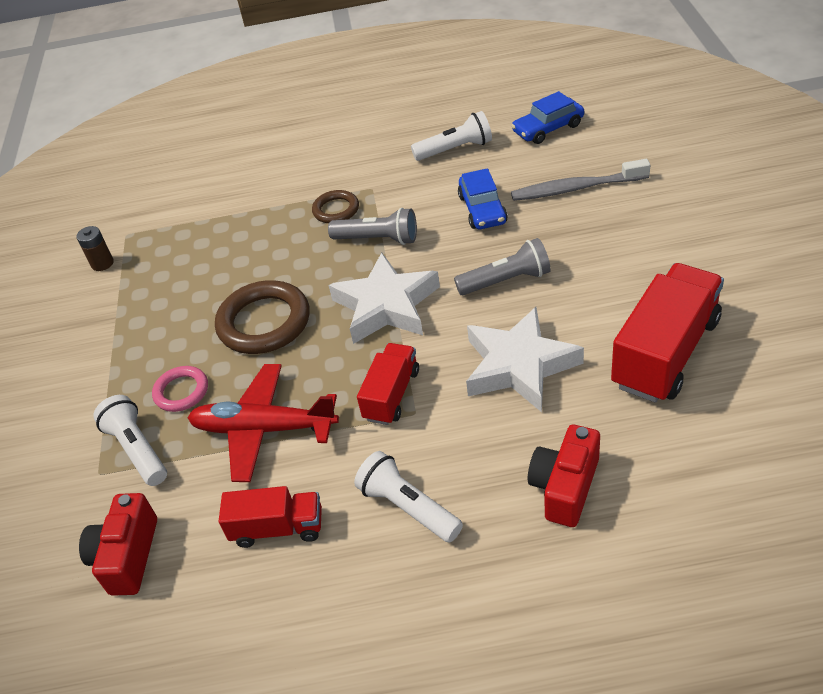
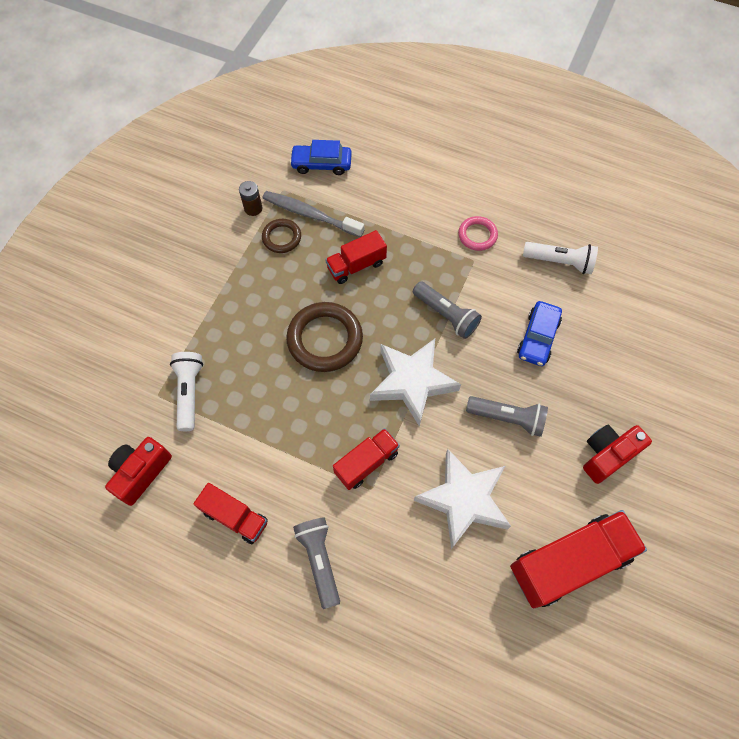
camera: 25 degrees right, 20 degrees up
(181, 391) = (240, 363): pink ring -> pink ring (477, 235)
(253, 250) = (356, 265): none -> red truck
(263, 429) = (271, 432): red plane -> none
(336, 210) = (435, 265): brown ring -> brown ring (281, 238)
(408, 507) = (320, 560): white flashlight -> grey flashlight
(548, 128) = (644, 288): blue car -> blue car (321, 164)
(565, 487) = (424, 619): red camera -> red camera (607, 455)
(576, 188) = (620, 365): grey toothbrush -> grey toothbrush (310, 214)

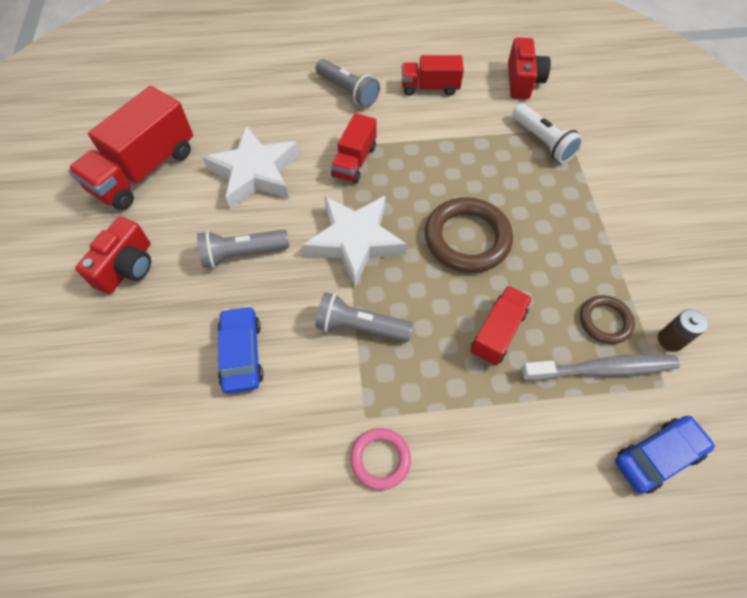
camera: 150 degrees right, 5 degrees down
(559, 262) = (250, 478): white flashlight -> none

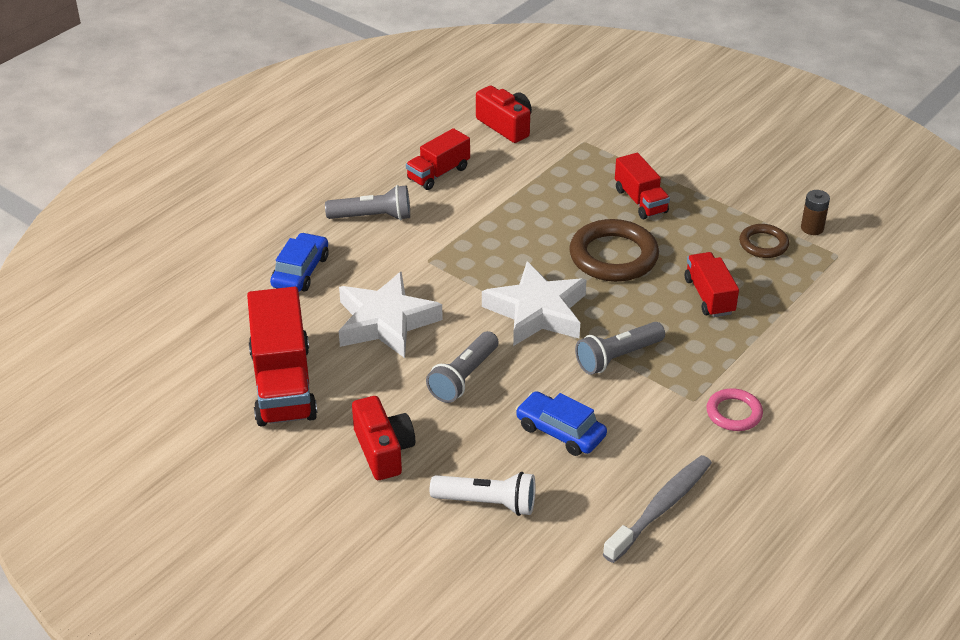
camera: 45 degrees left, 20 degrees down
(354, 161) = (456, 262): red truck -> red truck (640, 201)
(542, 142) = (579, 160): white flashlight -> white flashlight (487, 503)
(601, 369) = (795, 271): grey toothbrush -> grey toothbrush (660, 508)
(657, 456) = (878, 293): blue car -> blue car (300, 271)

